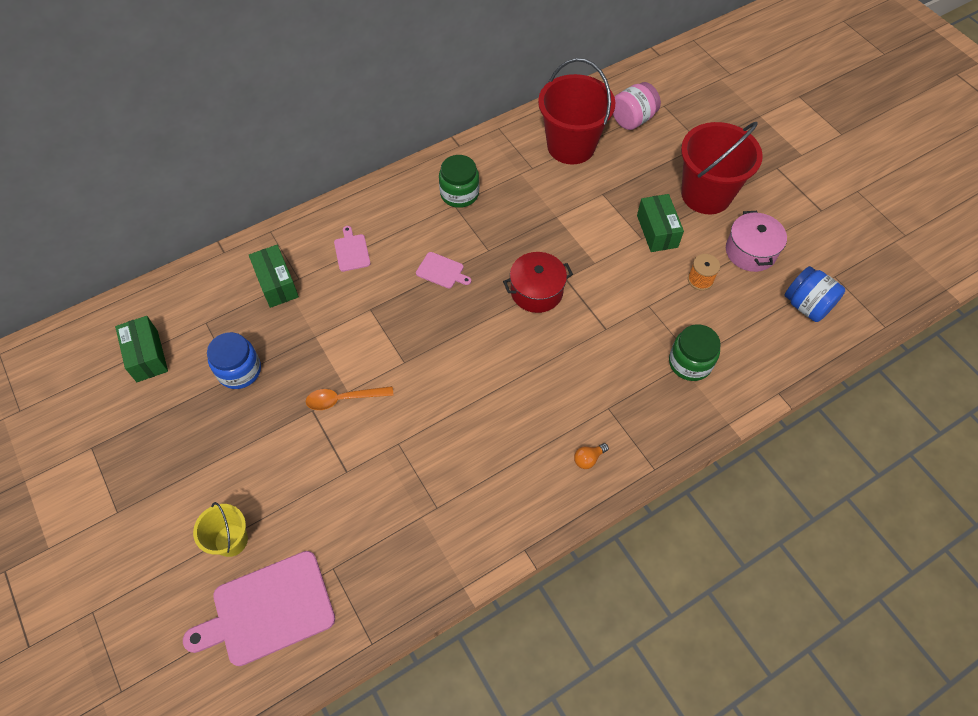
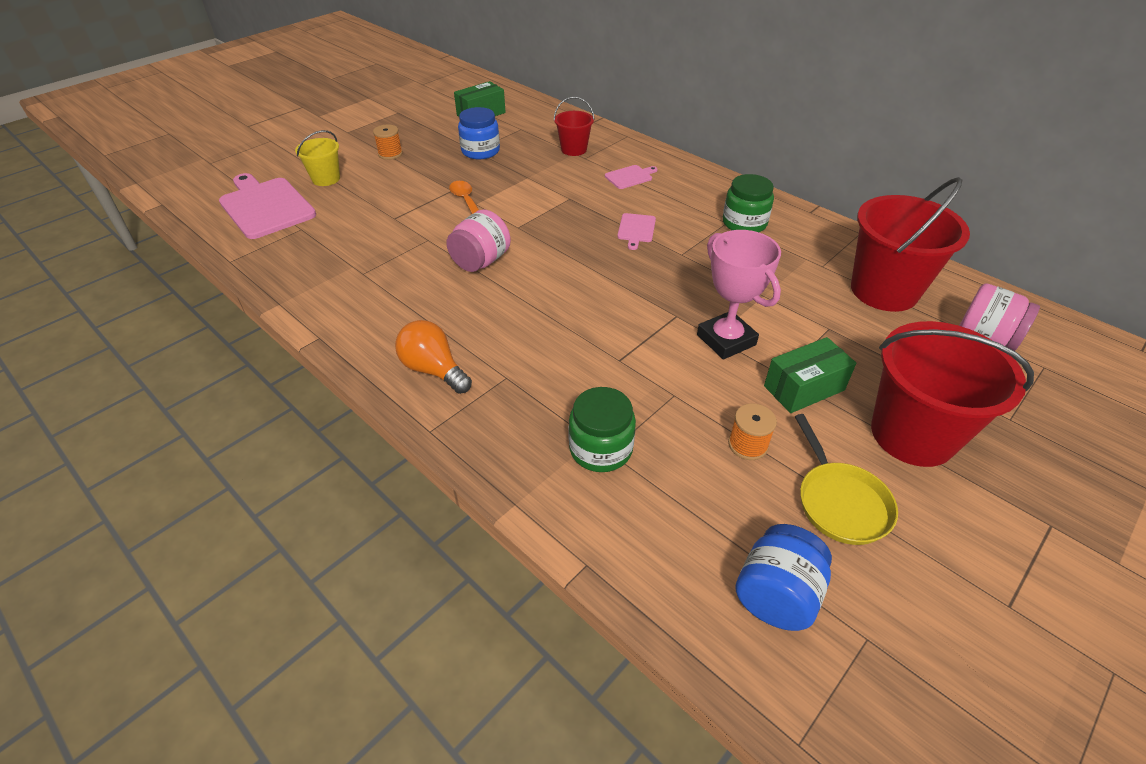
camera: 75 degrees right, 15 degrees down
(201, 465) = (390, 154): none -> orange spool
(277, 284) = (574, 149): green box -> red bucket
(450, 402) = (481, 261): none -> pink jar
(536, 291) = (645, 296): red pot -> none
(588, 459) = (434, 370): orange light bulb -> orange light bulb, size x1.88
(600, 257) = (726, 340): none -> pink trophy
(750, 251) = (840, 502): pink pot -> yellow pan

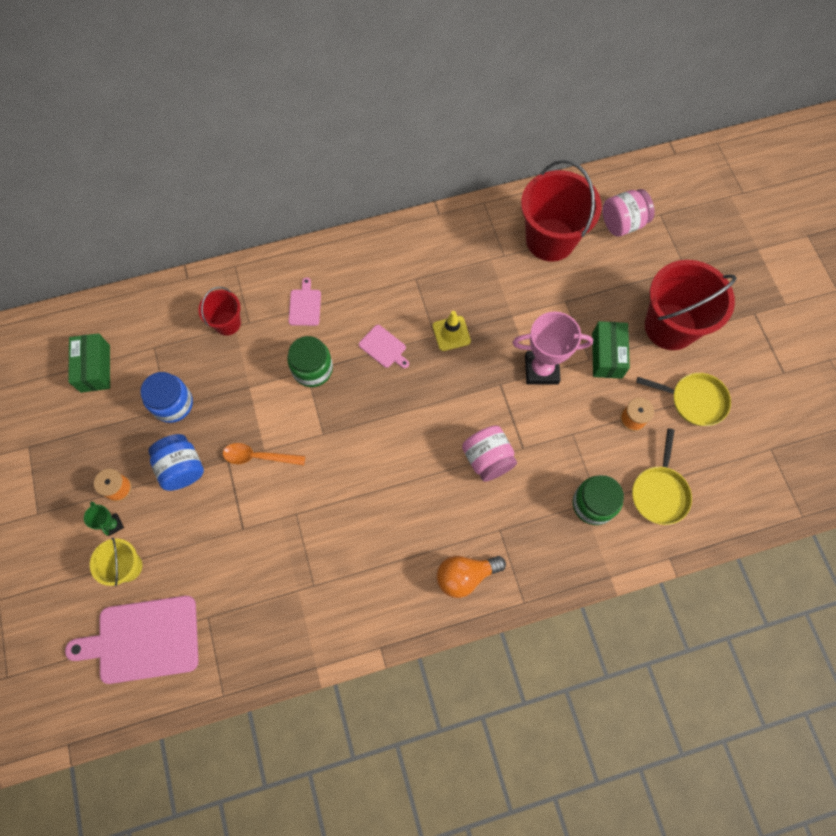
camera: 60 degrees left, 25 degrees up
(358, 162) = (113, 525): none -> green trophy
(481, 261) = (354, 485): pink jar -> pink jar (487, 459)
(672, 514) = (659, 492): none -> yellow pan
(696, 263) = (451, 333): none -> yellow traffic cone
(744, 223) = (424, 267): green jar -> green jar (312, 369)
(776, 595) = (730, 473): blue jar -> blue jar (182, 468)

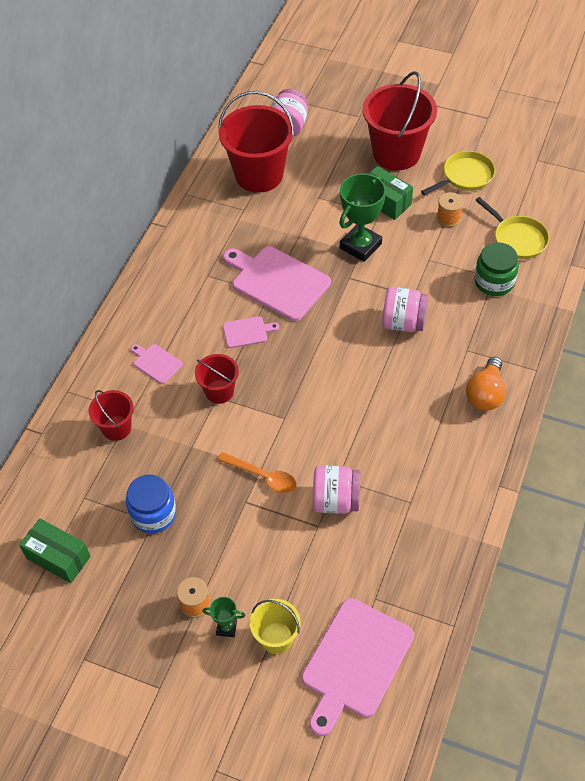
camera: 50 degrees left, 15 degrees down
(182, 468) = (221, 541): blue jar -> none
(258, 457) = (263, 476): orange spoon -> orange spoon turned 105 degrees counterclockwise
(275, 526) = (336, 500): none -> pink jar
(312, 369) = (219, 391): green jar -> red bucket
(451, 333) = (277, 281): yellow traffic cone -> pink cutting board
(541, 369) = (360, 246): pink trophy -> green trophy

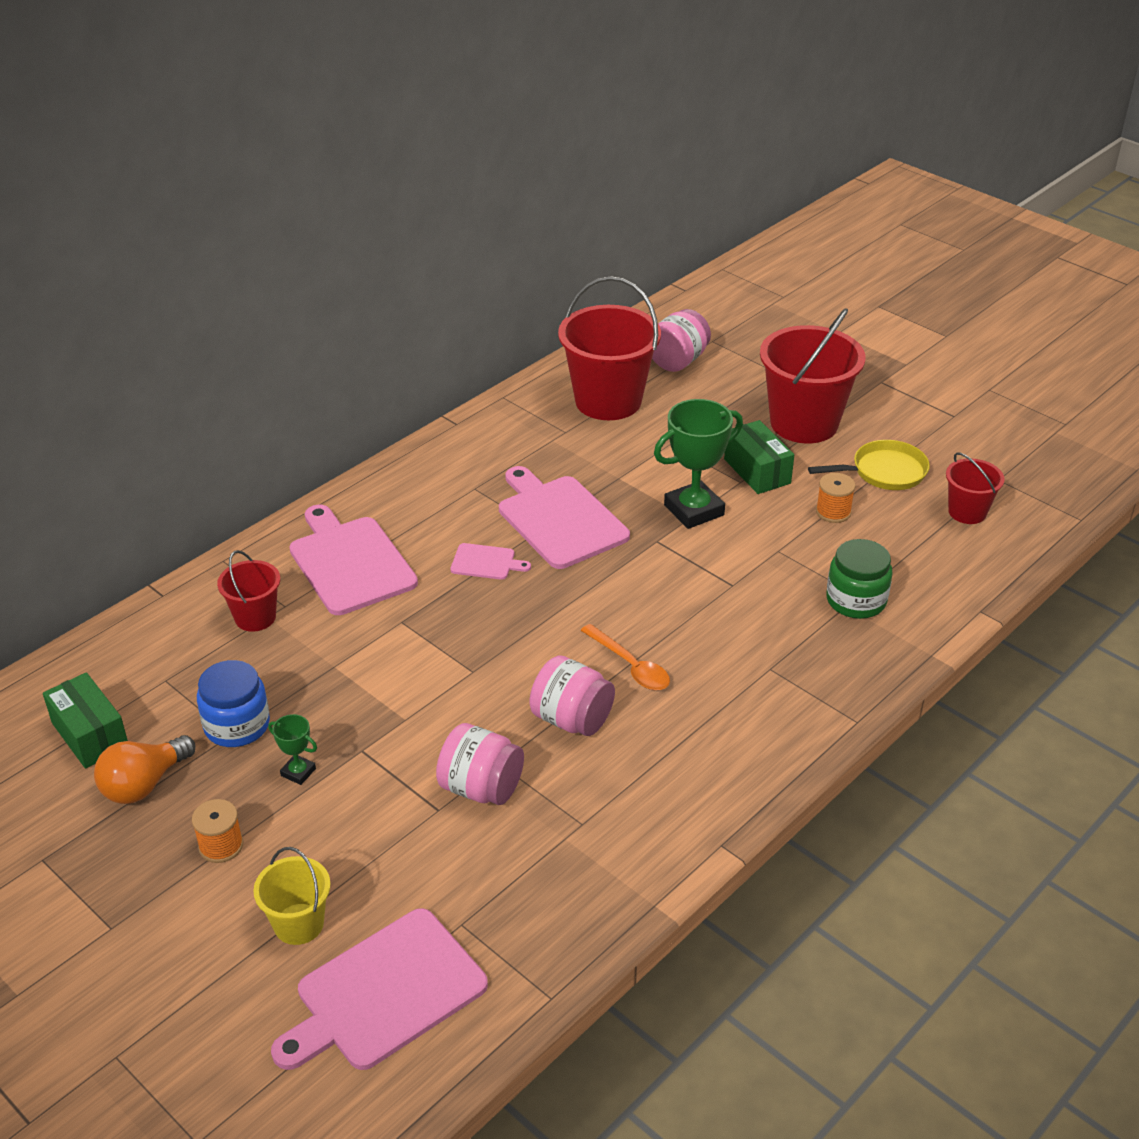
camera: 20 degrees right, 15 degrees down
(156, 363) = (350, 562): pink cutting board -> pink cutting board, size x2.10
(219, 391) = (408, 616): red bucket -> red bucket (967, 512)
(226, 627) = (242, 888): green trophy -> green trophy (298, 772)
(263, 476) = (402, 728): orange spoon -> orange spoon (630, 666)
(403, 323) = (700, 611): pink jar -> pink jar (572, 719)
(485, 394) = (766, 728): orange light bulb -> orange light bulb (144, 784)
(517, 239) = (918, 561): yellow pan -> none

